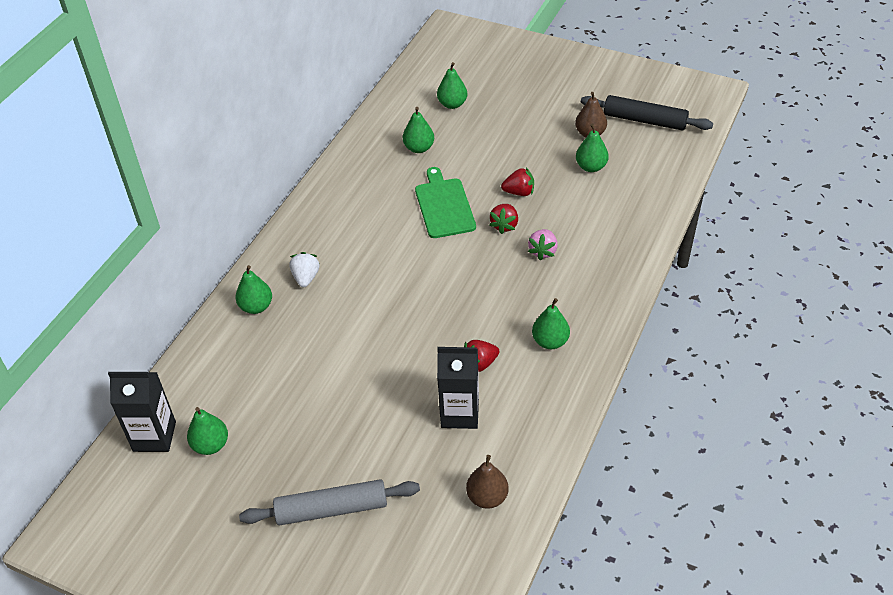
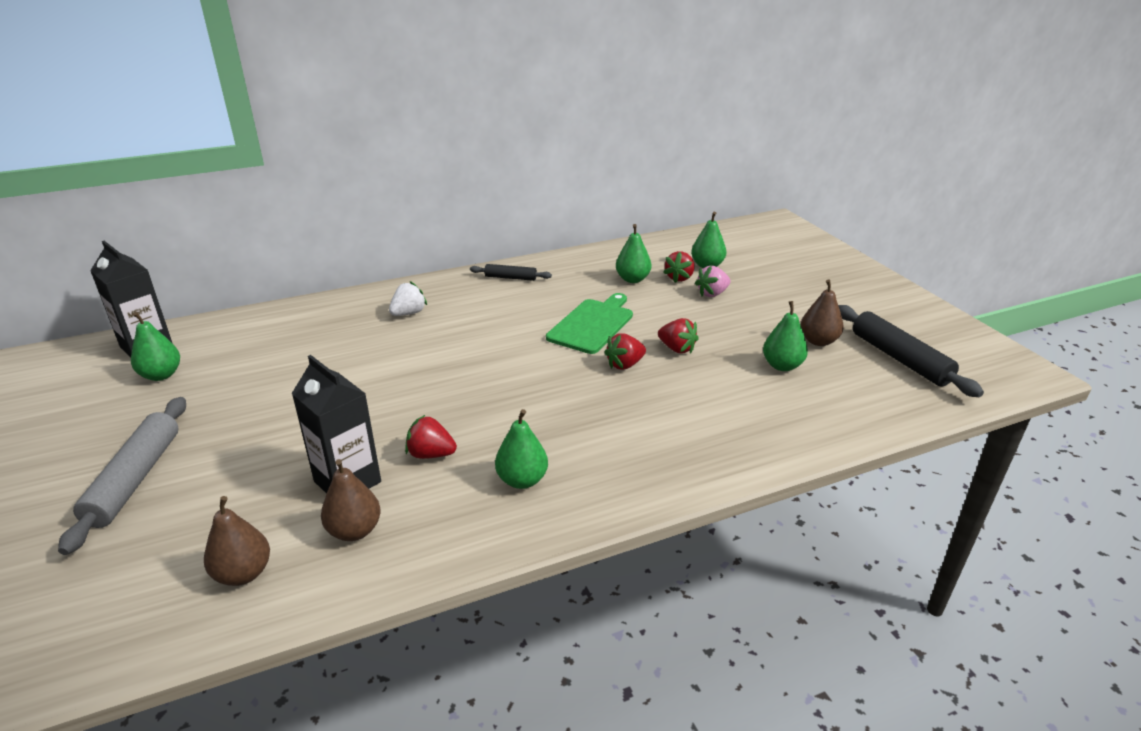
camera: 40 degrees right, 15 degrees down
(256, 307) = (346, 311): green pear -> none
(331, 199) = (510, 278): none -> black rolling pin
(332, 509) = (135, 479): grey rolling pin -> grey rolling pin turned 60 degrees clockwise
(448, 128) = (679, 278): none -> red strawberry
(507, 434) = (354, 531): none -> brown pear
(543, 251) = (631, 403): pink strawberry -> pink strawberry (712, 294)

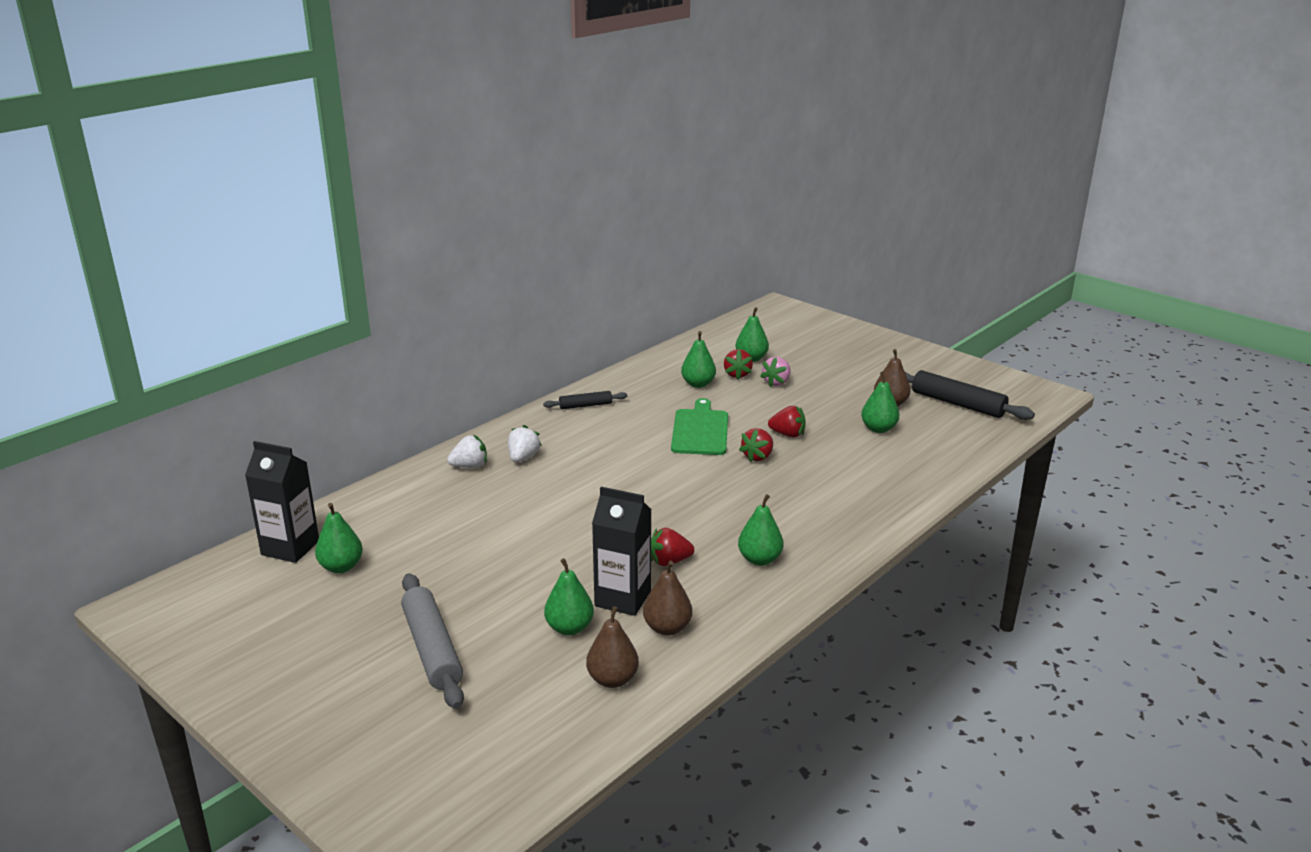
camera: 25 degrees left, 5 degrees down
(268, 498) = (569, 628): none -> green pear
(358, 310) = (470, 466): none -> white strawberry

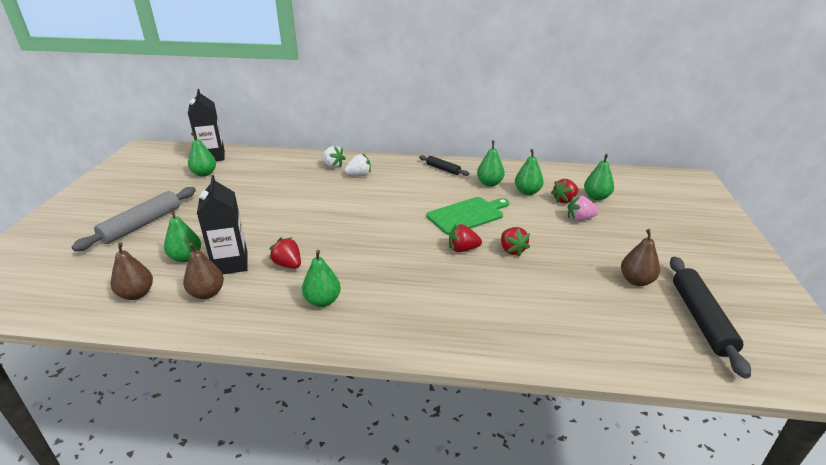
camera: 55 degrees right, 5 degrees up
(878, 429) = (584, 289): green pear -> green pear (489, 183)

